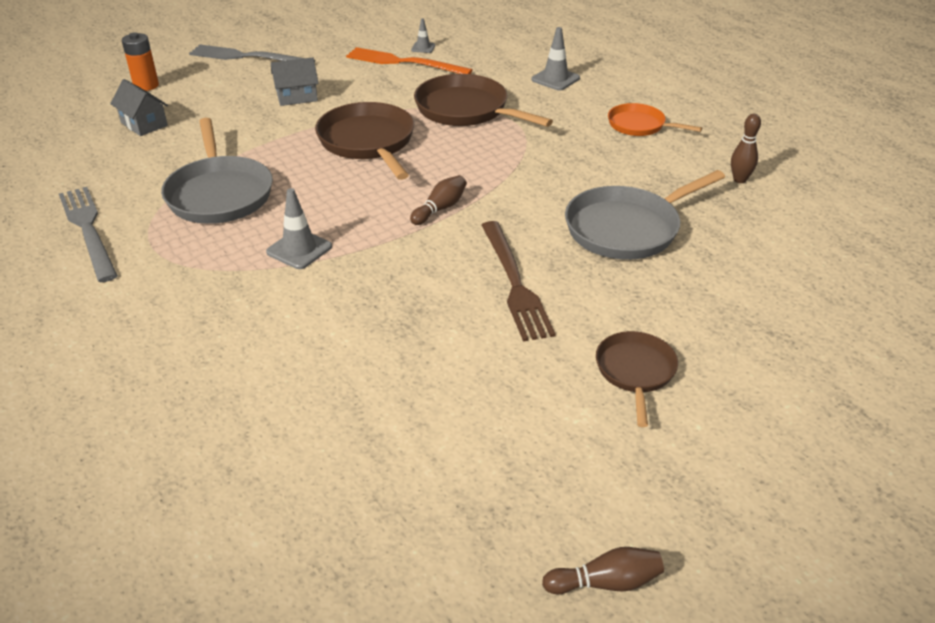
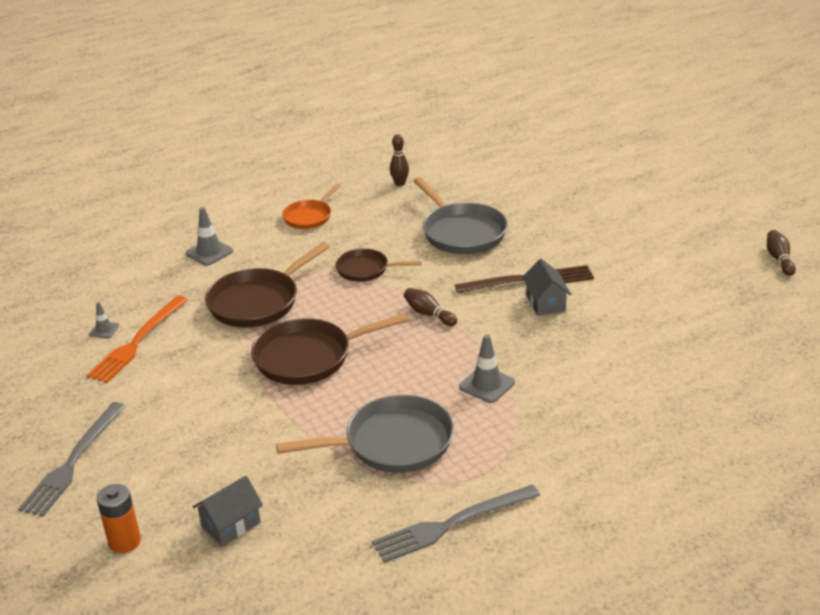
camera: 85 degrees left, 5 degrees down
(297, 97) = (197, 411): grey house -> grey house (545, 303)
(635, 372) = (618, 240): brown pan -> brown pan (366, 269)

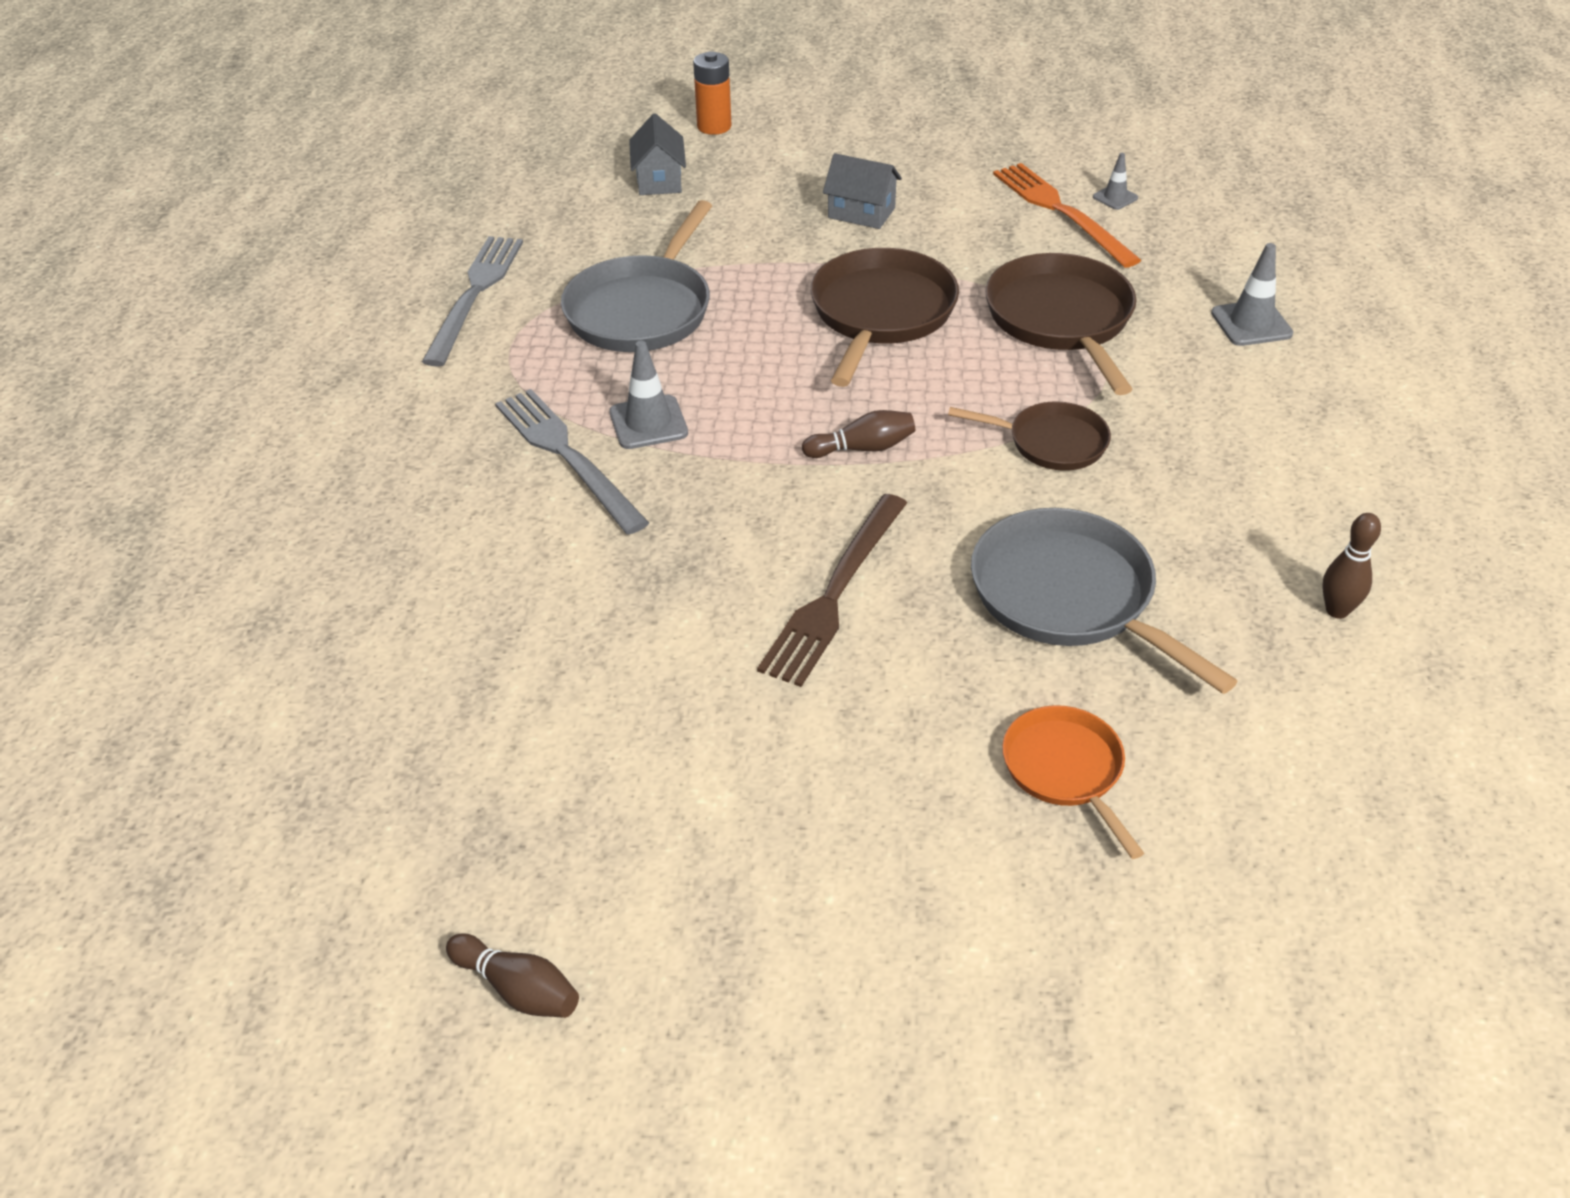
camera: 125 degrees right, 10 degrees up
(73, 462) = (870, 128): grey fork -> grey fork (567, 456)
(309, 216) = (1288, 453): orange pan -> orange pan (1066, 770)
(366, 269) = (1051, 442): brown pan -> brown pan turned 60 degrees clockwise
(461, 232) = (1070, 597): grey pan -> grey pan turned 45 degrees clockwise
(545, 303) = (756, 576): grey house -> grey house (861, 213)

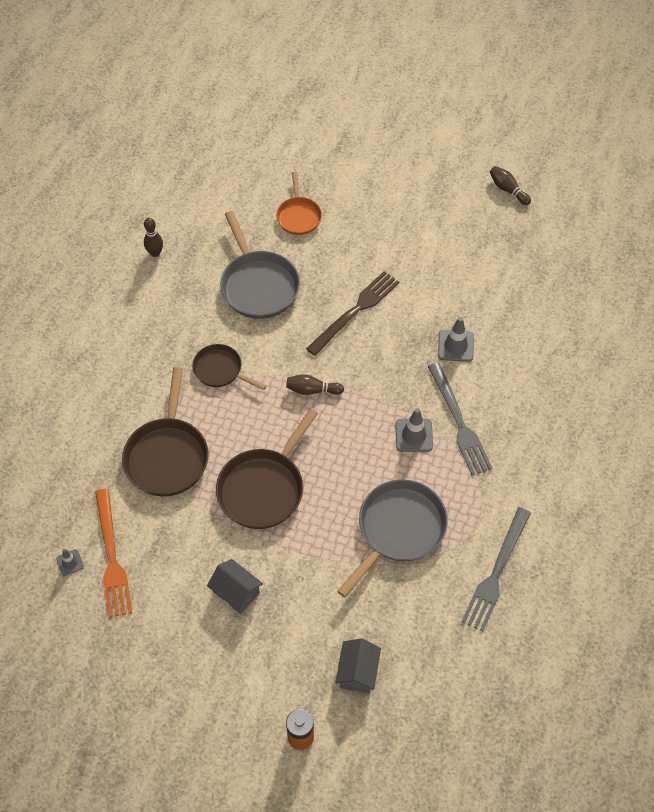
camera: 165 degrees left, 15 degrees up
(1251, 324) = (69, 425): grey traffic cone -> grey traffic cone (455, 346)

